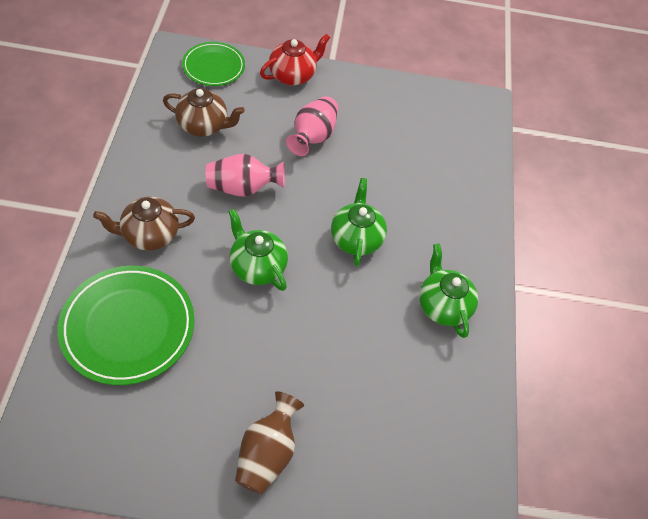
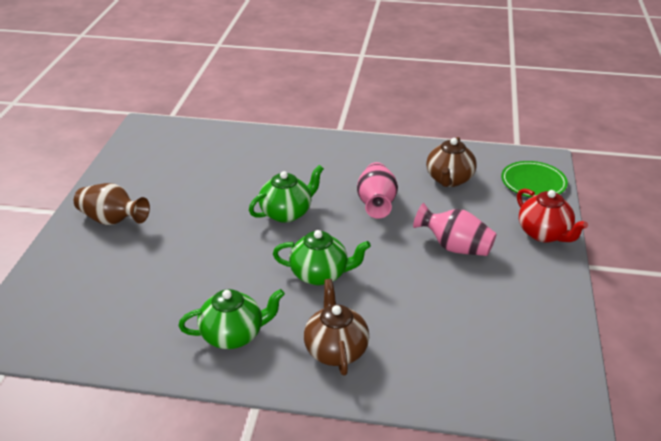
camera: 100 degrees right, 20 degrees down
(128, 327) = (234, 155): green plate -> none
(149, 235) = (319, 159): brown teapot -> brown teapot (336, 350)

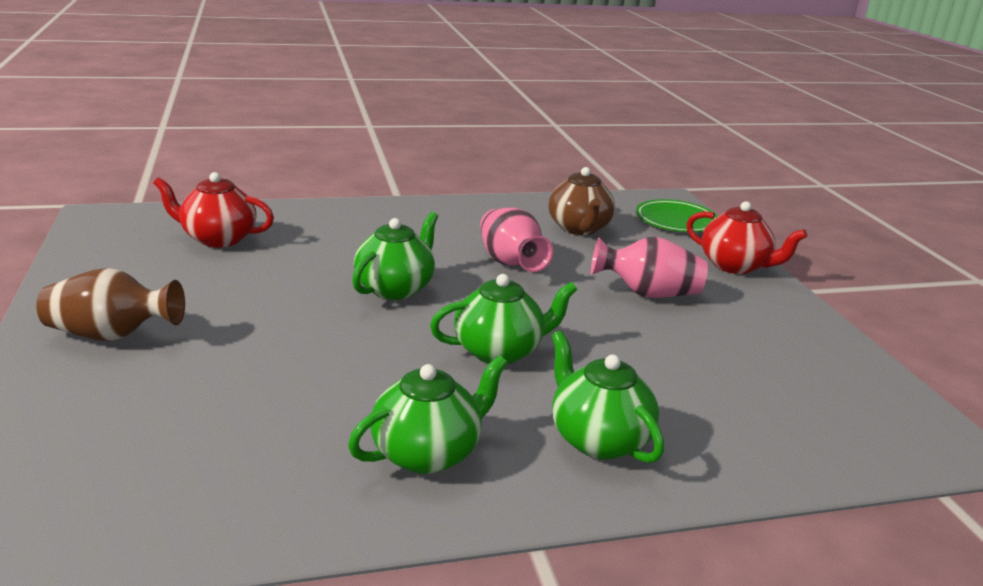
camera: 25 degrees left, 10 degrees down
(202, 154) = (218, 238): none -> red teapot
(336, 350) = (598, 439): brown teapot -> green teapot

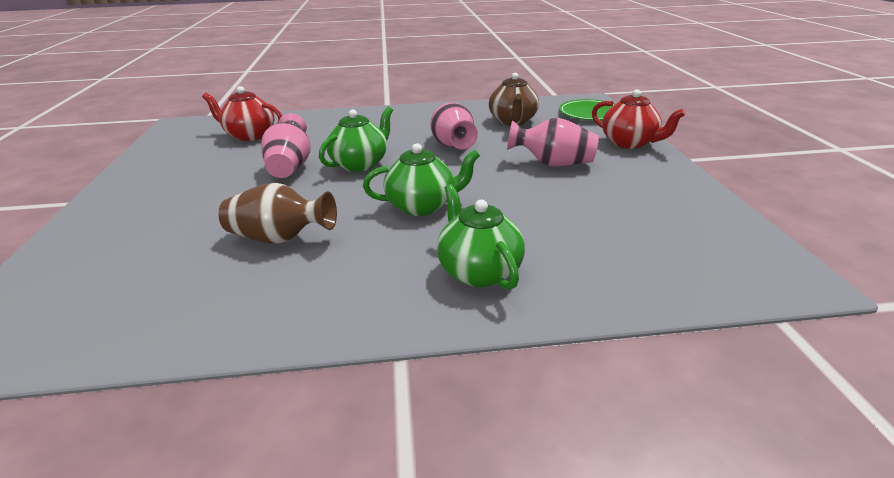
camera: 10 degrees right, 5 degrees up
(112, 335) = (147, 198): brown vase -> brown vase (280, 238)
(299, 291) = (290, 167): none -> pink vase
(428, 453) = (338, 281): green teapot -> none

